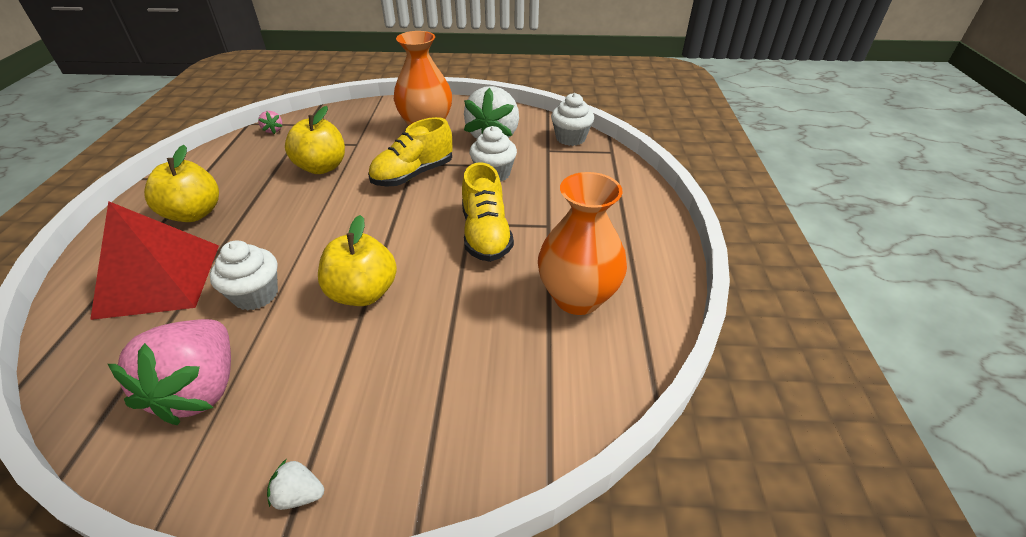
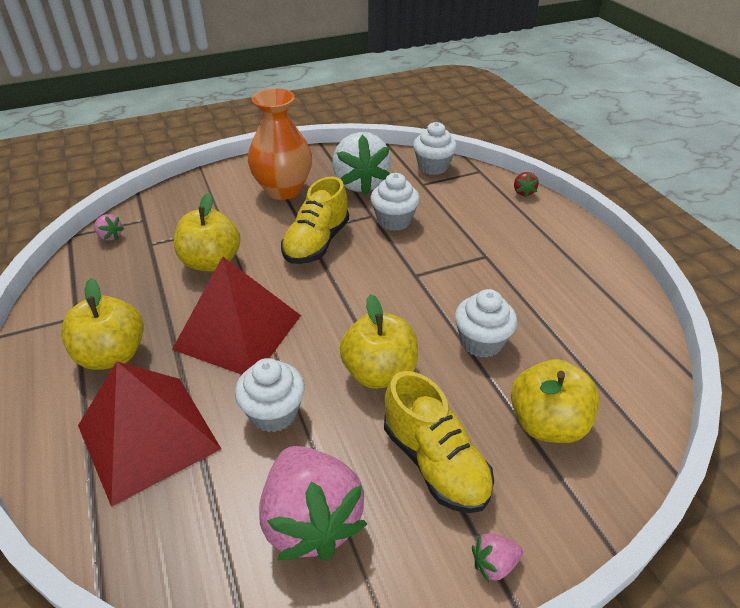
camera: 25 degrees left, 0 degrees up
(291, 224) = (238, 331): none -> red pyramid
(299, 495) = (494, 564): white strawberry -> pink strawberry
(464, 392) = (547, 423): none -> yellow apple
(473, 298) = (481, 342): none -> white cupcake
(486, 235) = (440, 281): yellow shoe -> yellow shoe (435, 462)
(577, 297) = (564, 311): orange vase -> none
(637, 180) = (523, 192): none -> red strawberry

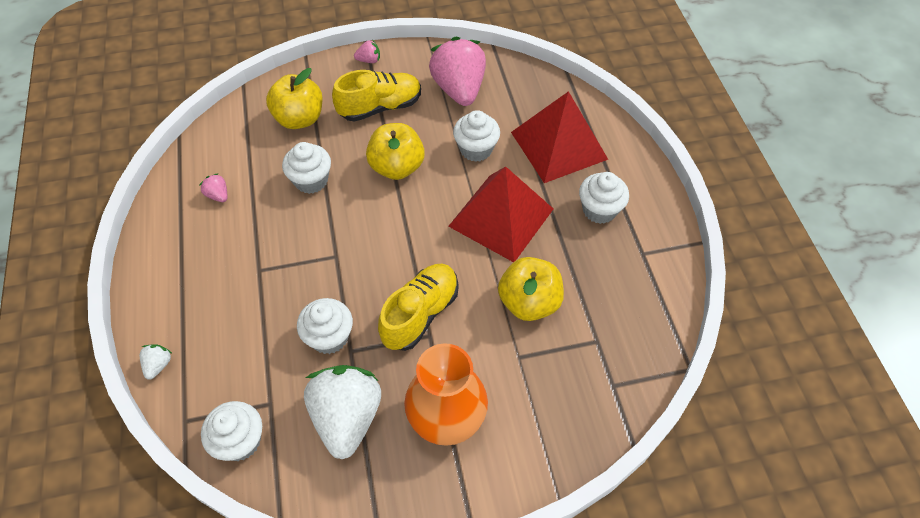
camera: 170 degrees left, 15 degrees up
(110, 236) = (644, 360): pink strawberry -> pink strawberry (218, 195)
(112, 355) = (599, 210): yellow apple -> white cupcake
(435, 462) = (380, 107): yellow shoe -> yellow shoe turned 90 degrees clockwise
(523, 192) = (158, 365): red strawberry -> white strawberry

